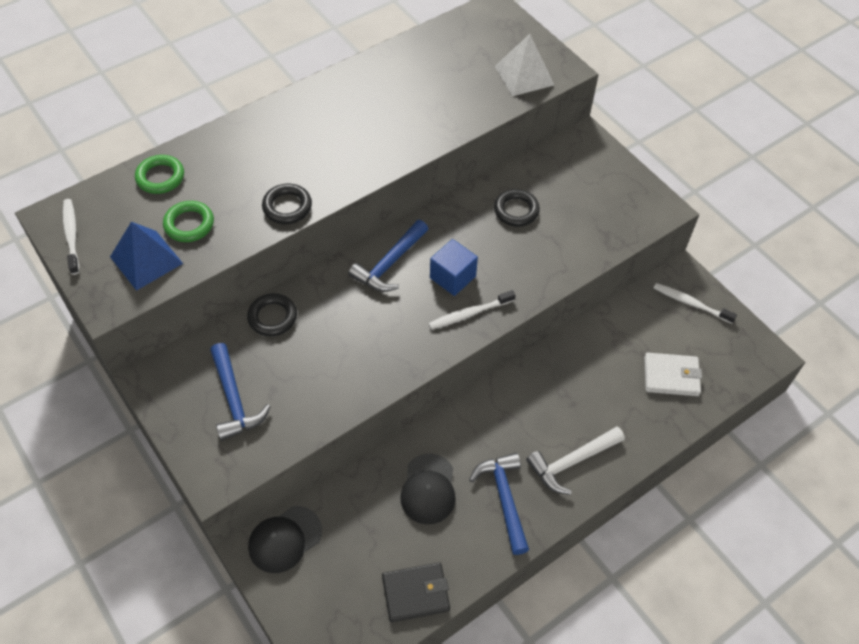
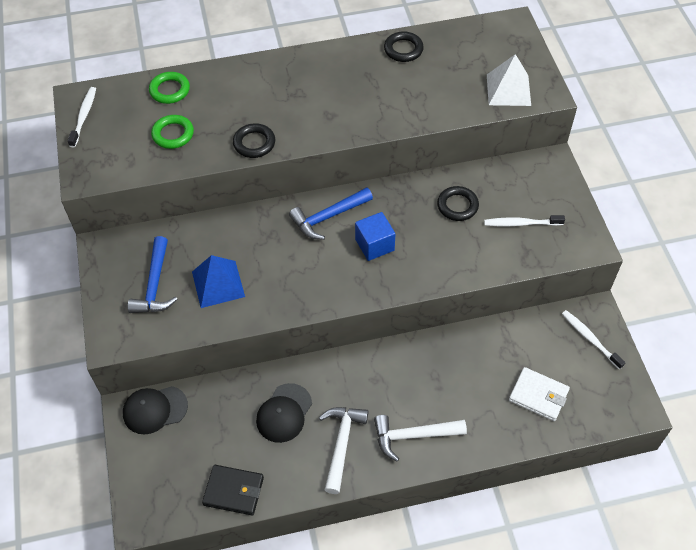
camera: 25 degrees right, 0 degrees up
(146, 260) = (128, 152): blue pyramid -> blue pyramid (218, 284)
(272, 317) = (215, 230): black ring -> black ring (403, 49)
(469, 314) = (373, 280): white toothbrush -> white toothbrush (521, 223)
(504, 498) = (341, 444): blue hammer -> white hammer

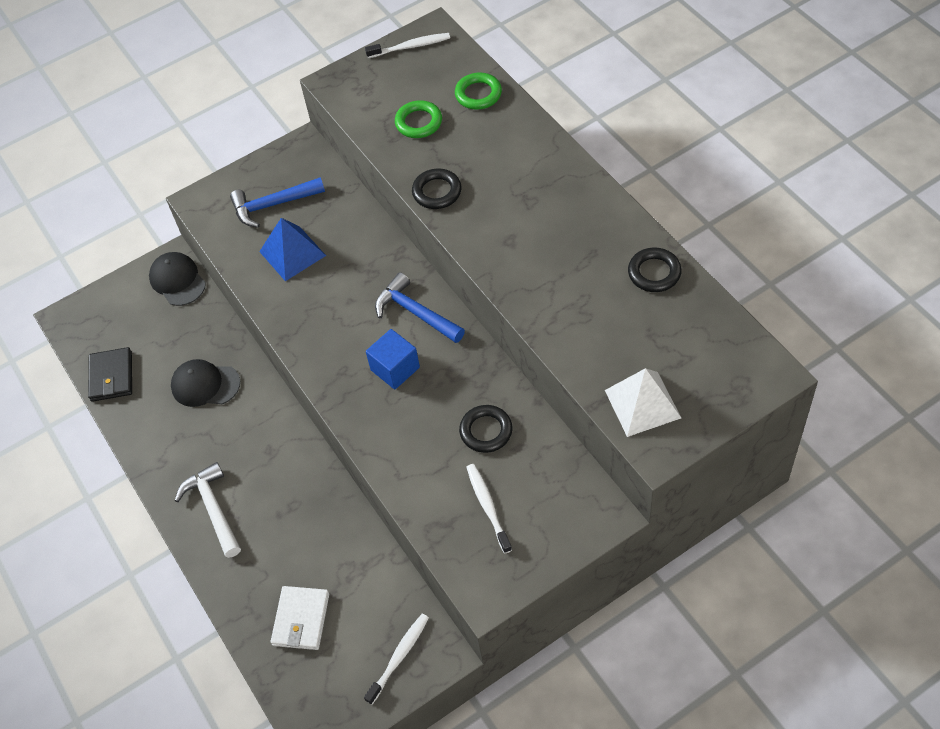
camera: 75 degrees right, 0 degrees up
(341, 444) = (185, 447): white hammer -> none

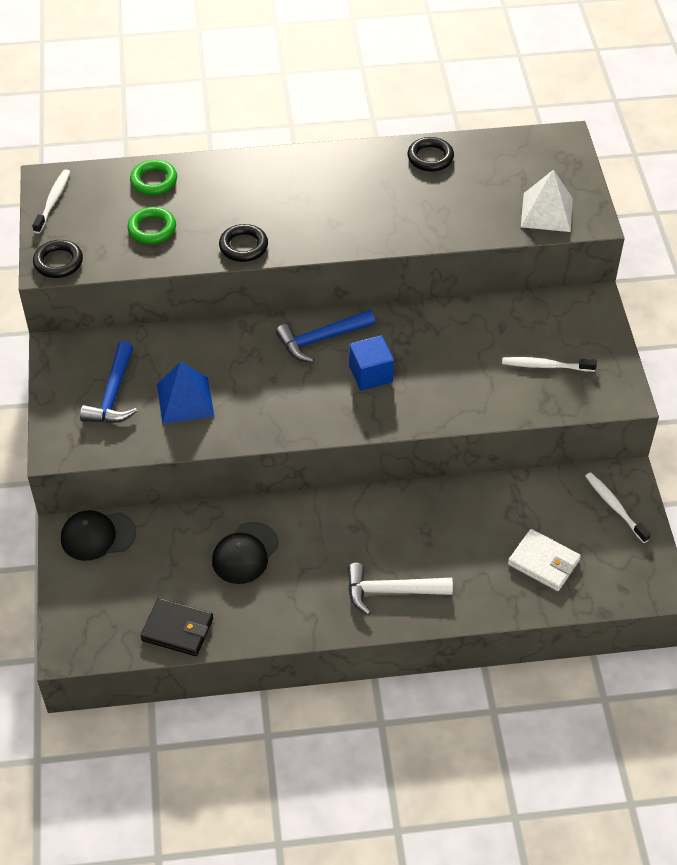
camera: 70 degrees left, 5 degrees down
(486, 431) = (473, 340): black ring -> black ring (58, 262)

